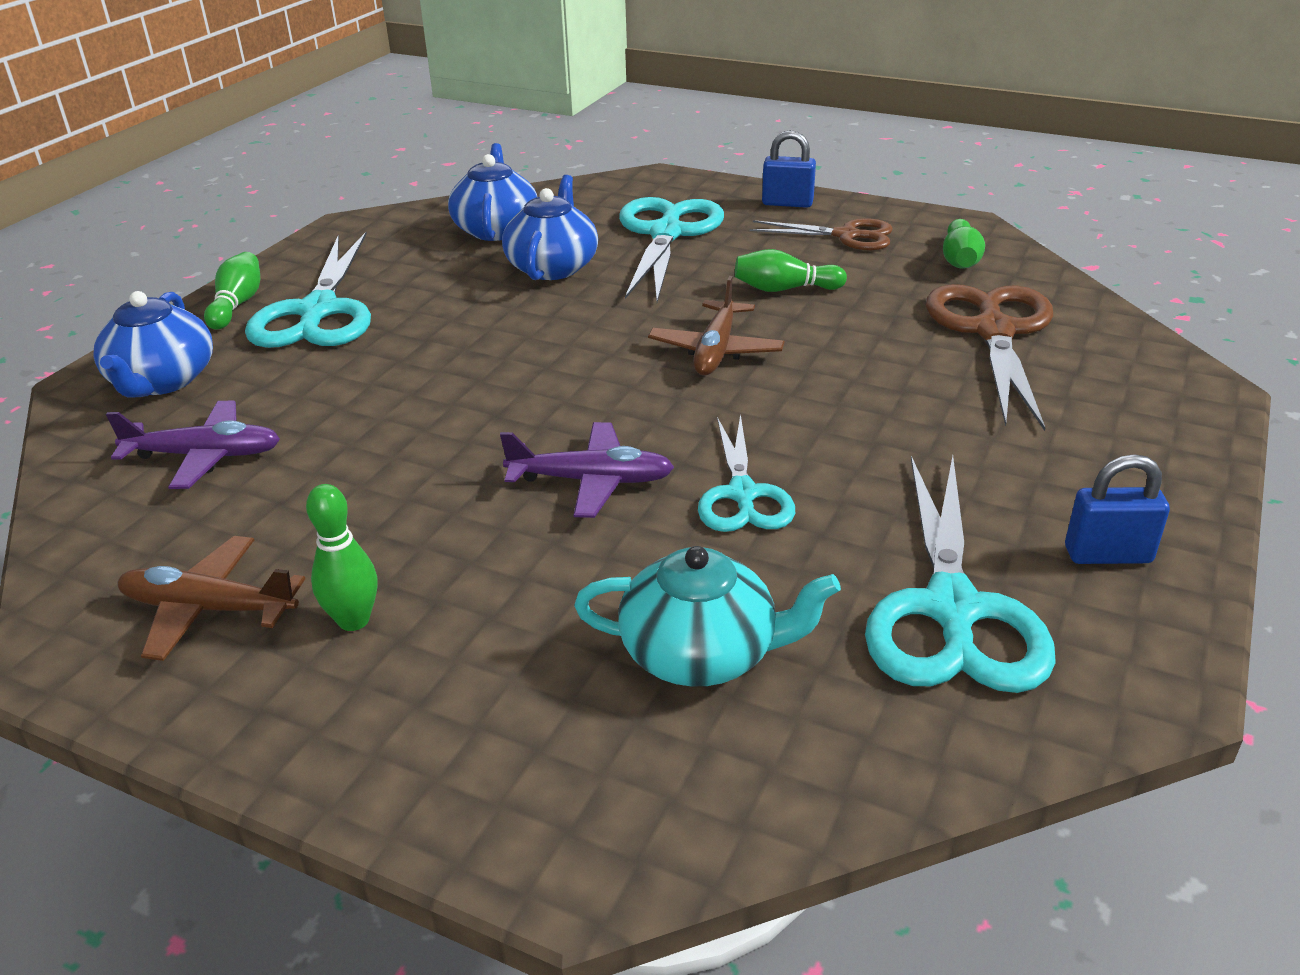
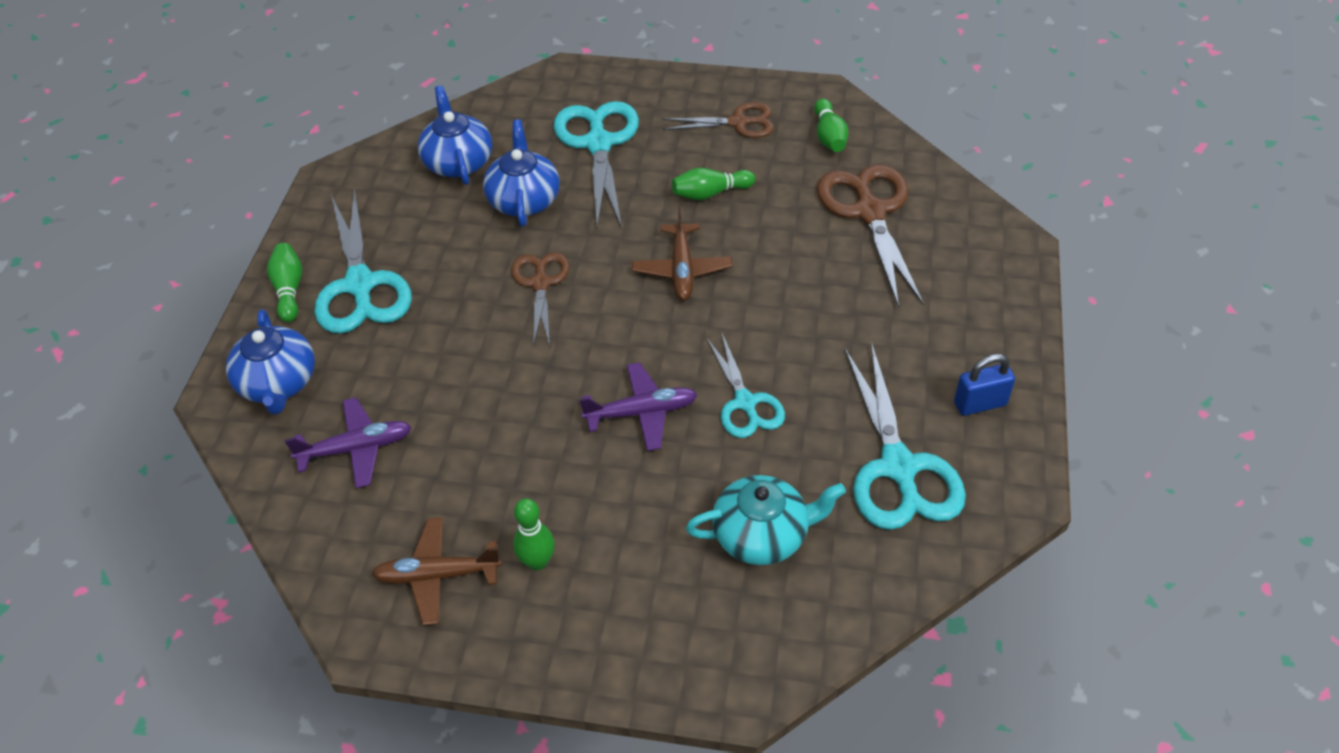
camera: 15 degrees left, 15 degrees up
(530, 339) = (541, 283): none -> brown scissors
(787, 203) = (681, 90): blue padlock -> none

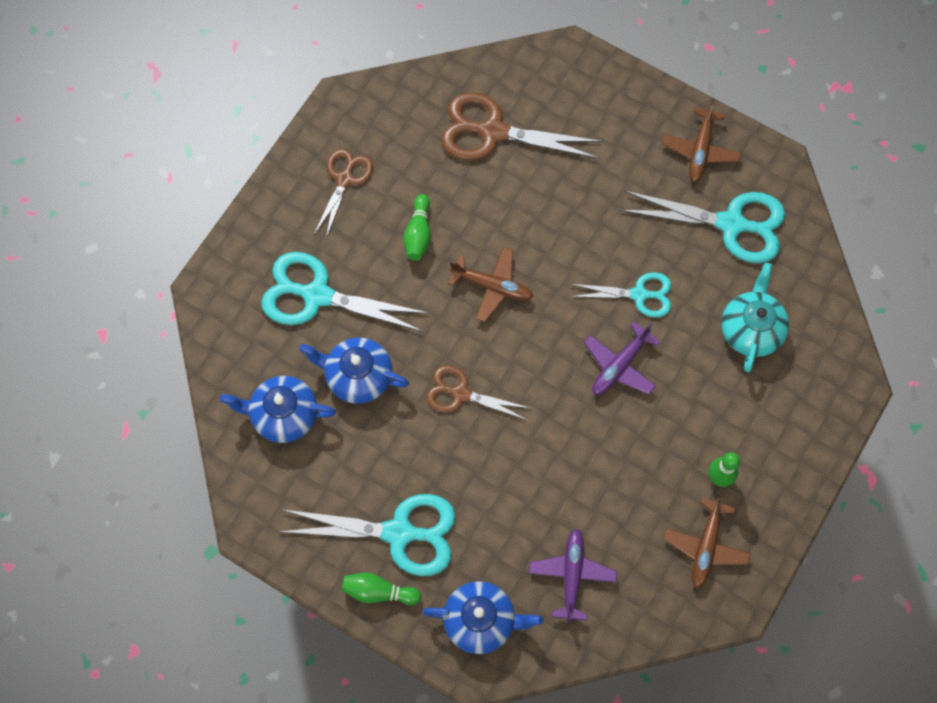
camera: 70 degrees left, 20 degrees up
(642, 412) = (619, 366): purple plane -> purple plane turned 150 degrees counterclockwise
(829, 136) = (395, 121): green bowling pin -> none
(980, 404) = (700, 150): blue padlock -> brown plane

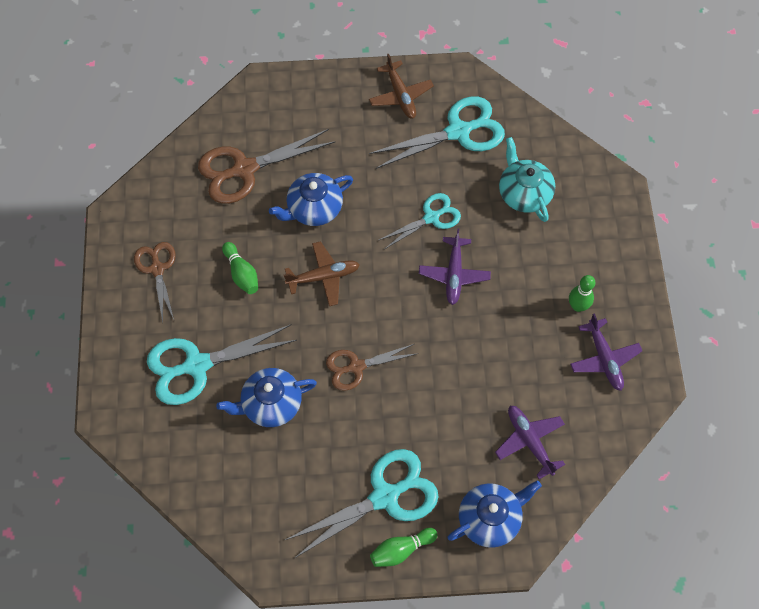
camera: 35 degrees left, 5 degrees down
(283, 415) = (234, 469): blue teapot -> blue teapot (313, 208)
(706, 546) = (604, 359): brown plane -> purple plane

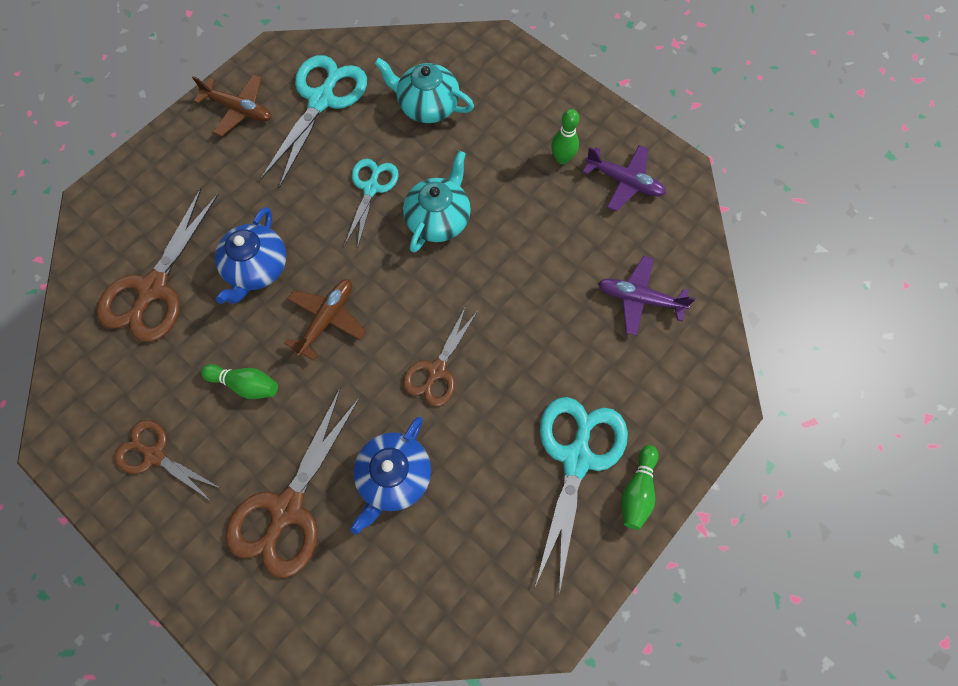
camera: 45 degrees left, 5 degrees up
(197, 365) = (287, 508): turquoise scissors -> brown scissors
(454, 274) = (439, 218): purple plane -> turquoise teapot
(490, 518) = (676, 391): blue teapot -> none

